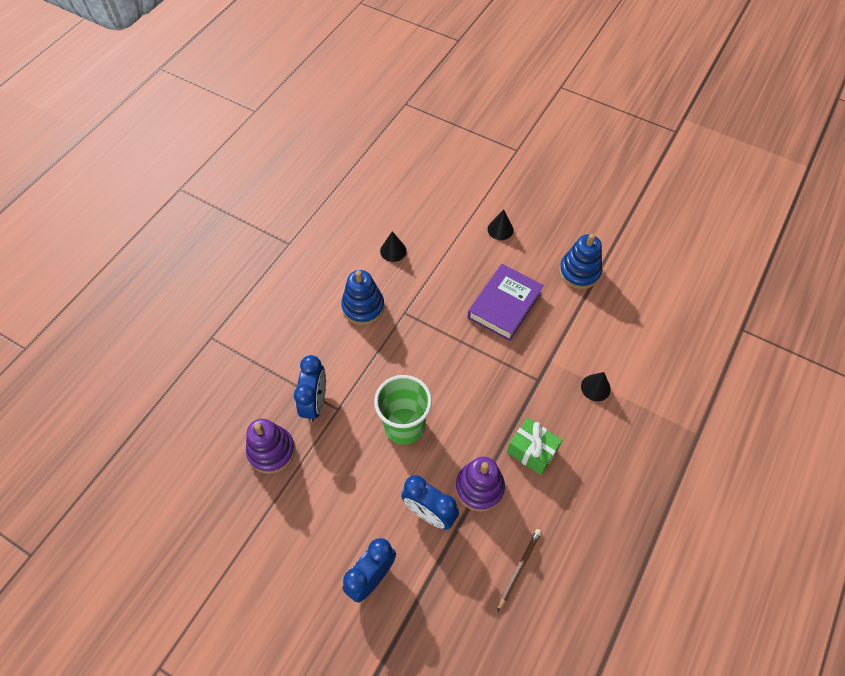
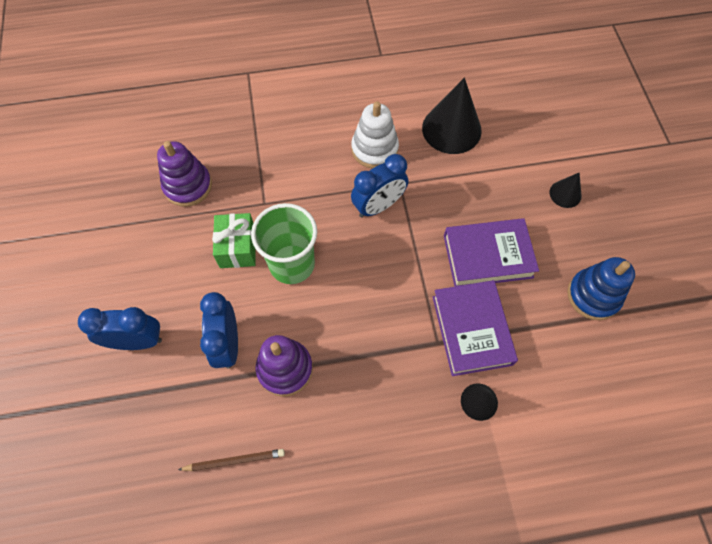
camera: 50 degrees right, 5 degrees up
(315, 403) = (255, 183): blue clock -> blue clock (378, 206)
(363, 307) = (374, 149): blue stacking toy -> white stacking toy
(393, 251) = (451, 129): black cone -> black cone, size x1.98
(532, 451) = (359, 389): green gift -> green gift (238, 247)
(546, 354) = (471, 330): none -> purple book

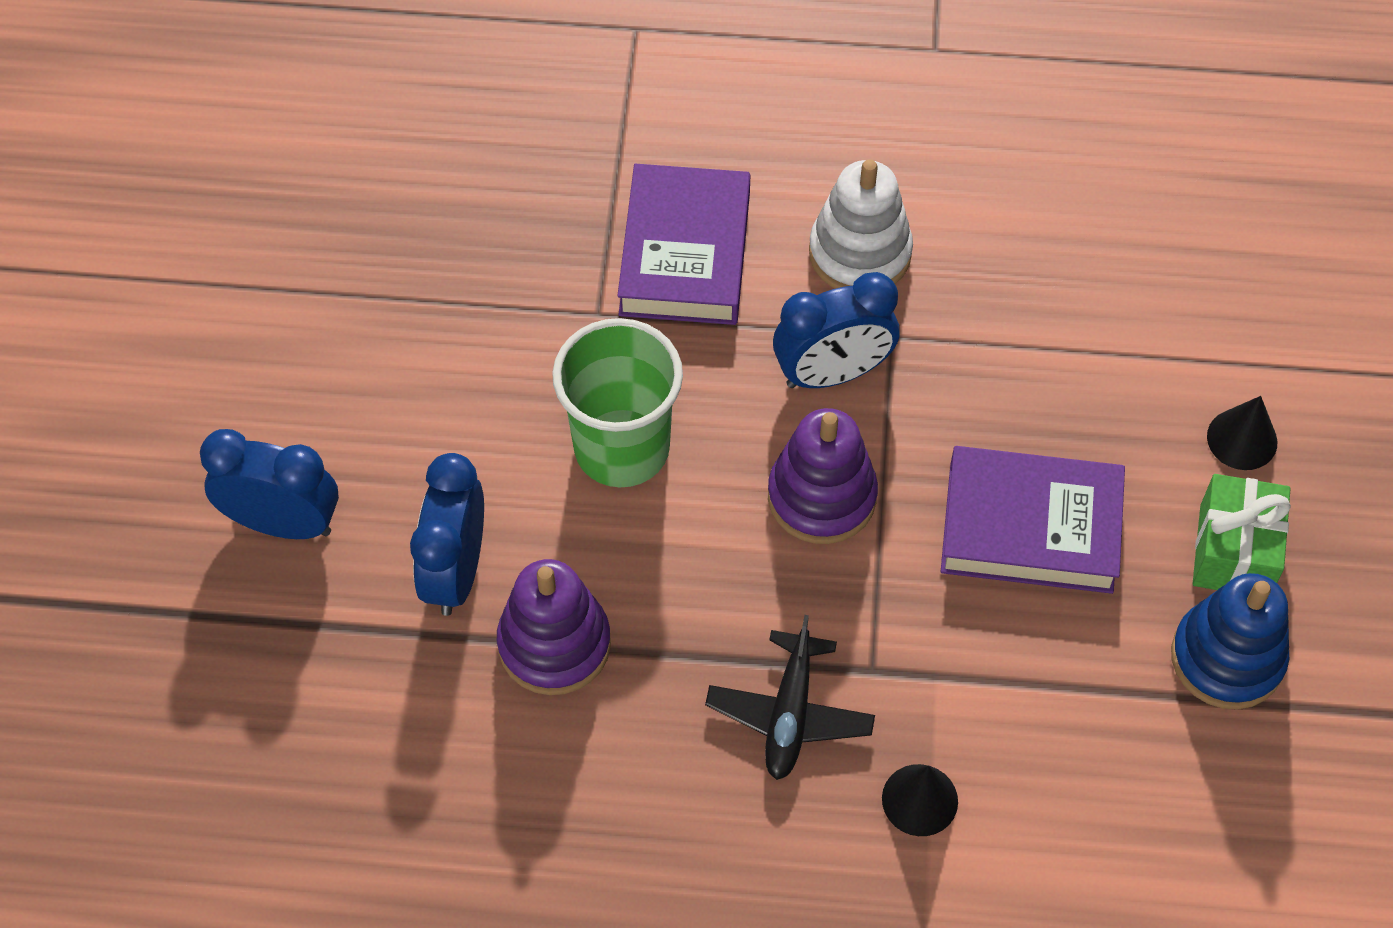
camera: 15 degrees right, 5 degrees down
(188, 186) = (452, 243): purple stacking toy -> purple stacking toy (821, 496)
(234, 460) = (415, 785): brown pencil -> none
(238, 247) = (521, 390): green gift -> green gift (1234, 551)
(406, 374) = (790, 714): none -> black plane
(451, 129) = (1039, 246): black cone -> none
(471, 330) = (949, 663): purple book -> purple book (685, 253)

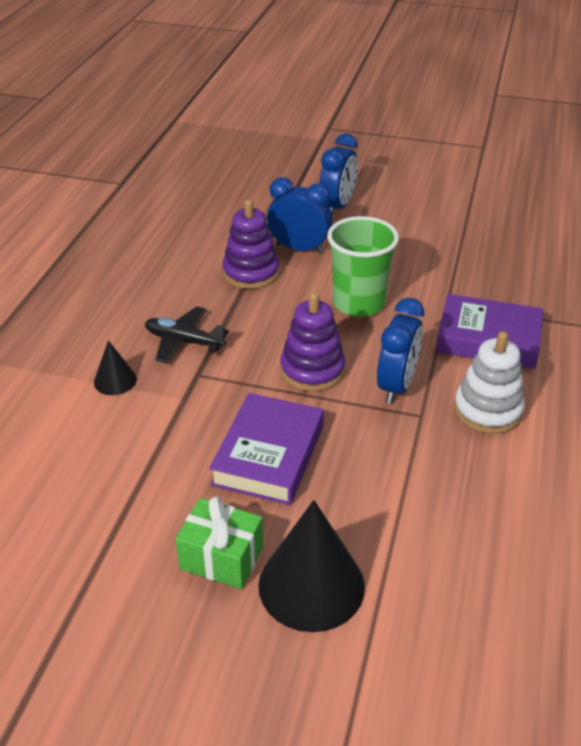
camera: 100 degrees right, 20 degrees down
(832, 373) = (396, 386): blue clock -> blue clock turned 150 degrees counterclockwise
(1227, 658) = (144, 535): blue stacking toy -> none
(1242, 439) = (311, 585): black cone -> black cone, size x1.98

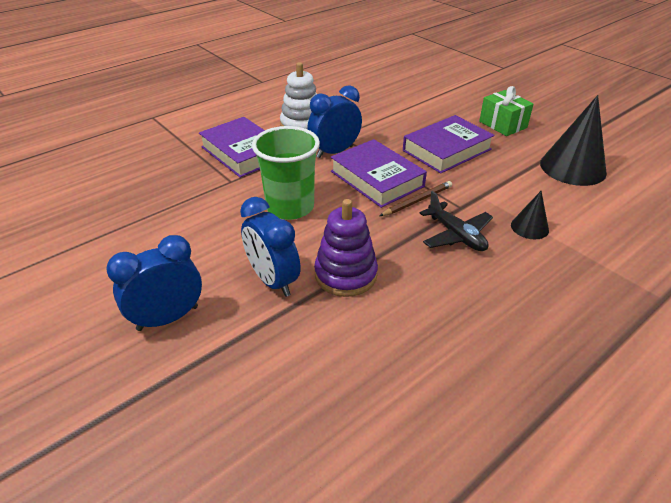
camera: 145 degrees left, 0 degrees up
(247, 362) = (417, 201): none -> brown pencil
(311, 585) = (465, 105): black cone -> black cone (572, 167)
(312, 370) = (377, 179): purple stacking toy -> purple book

